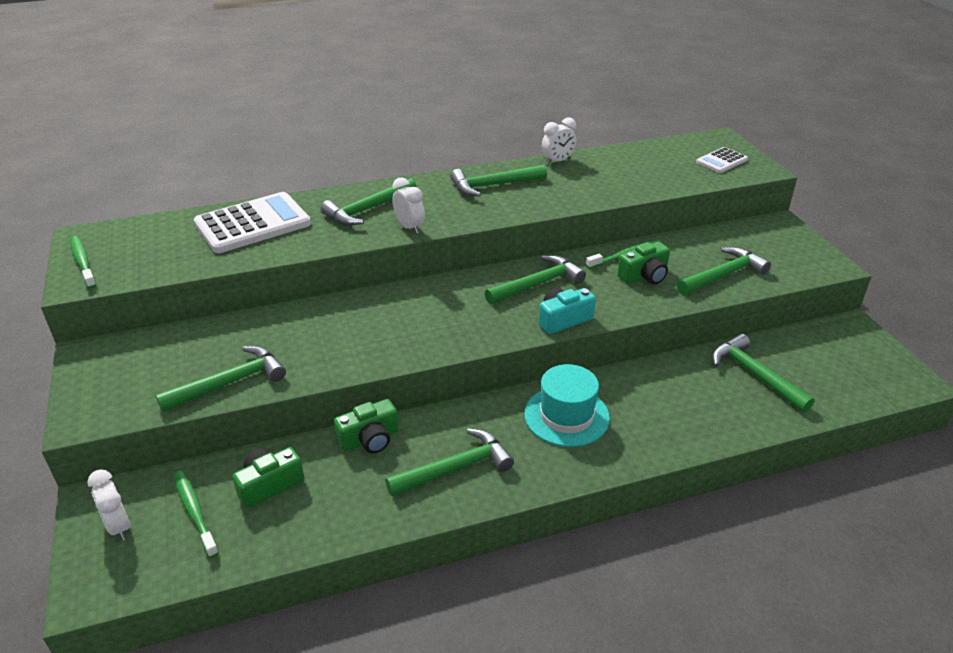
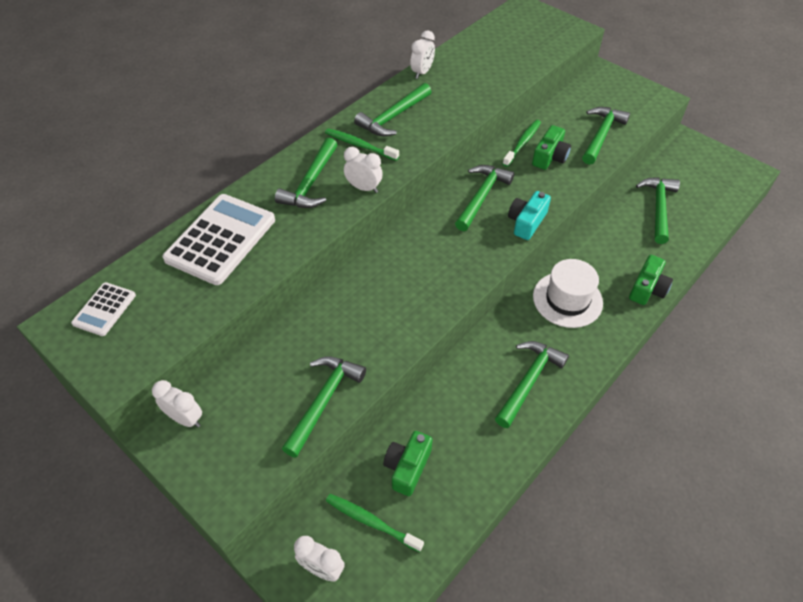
camera: 30 degrees left, 15 degrees up
(83, 262) = (94, 351): green toothbrush -> green toothbrush (359, 145)
(114, 348) = (185, 418): none -> white clock
(370, 439) = (448, 388): green camera -> green camera (647, 289)
(566, 416) = (567, 299): turquoise hat -> white hat
(721, 161) = (542, 30): white calculator -> white calculator (104, 309)
(755, 375) = (658, 208): green hammer -> green hammer turned 75 degrees clockwise

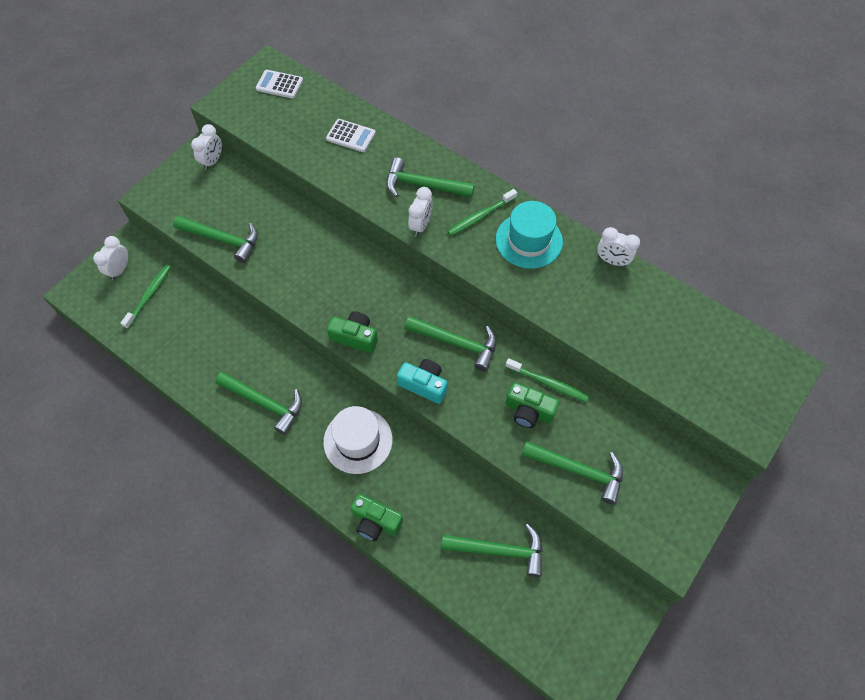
camera: 85 degrees right, 10 degrees up
(221, 239) = (351, 136): white calculator -> white calculator, size x0.52
(359, 145) = (480, 216): green toothbrush -> green toothbrush turned 150 degrees counterclockwise
(393, 117) = (529, 240): green hammer -> turquoise hat
(407, 467) = (190, 315): green camera -> green camera (355, 337)

